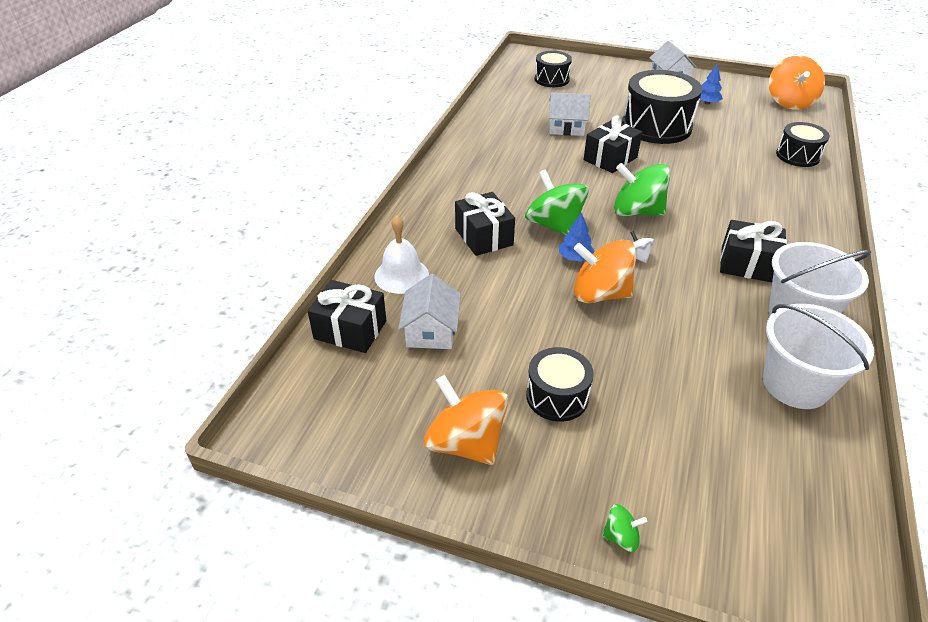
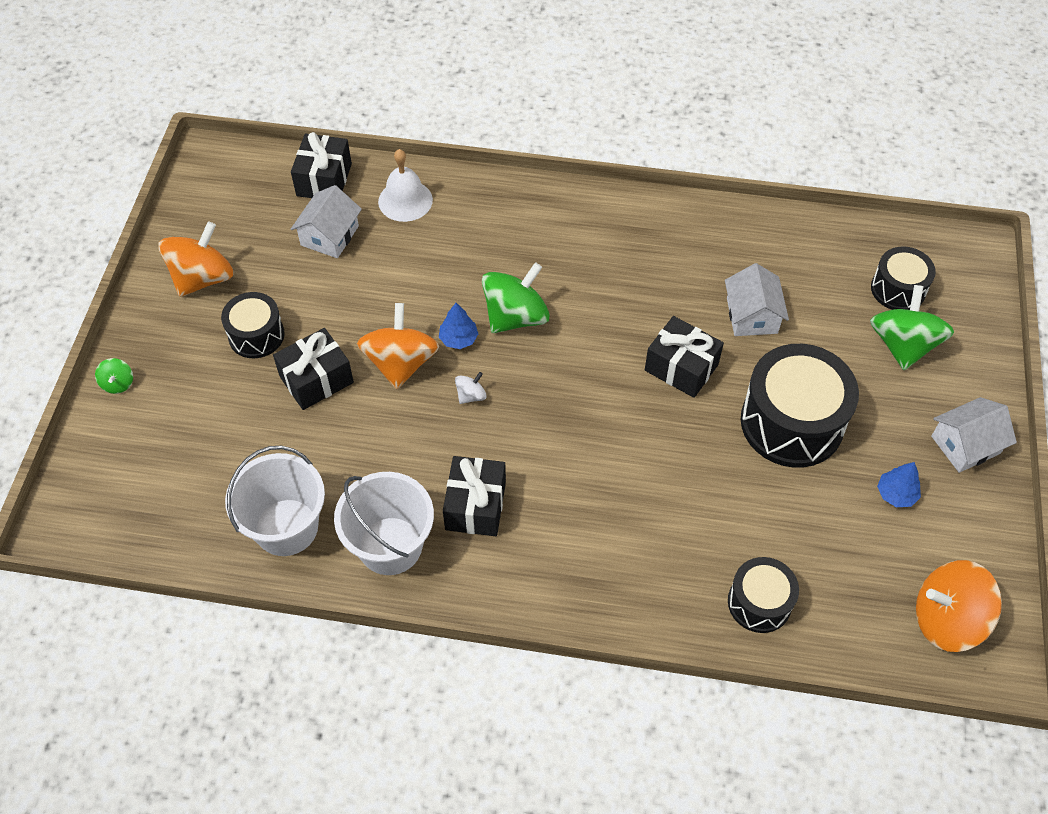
camera: 80 degrees right, 15 degrees up
(431, 330) = (330, 235): white house -> white house turned 60 degrees counterclockwise
(483, 237) = (481, 256): black gift -> black gift (316, 379)
(637, 212) = (561, 397): green spinning top -> green spinning top (903, 345)

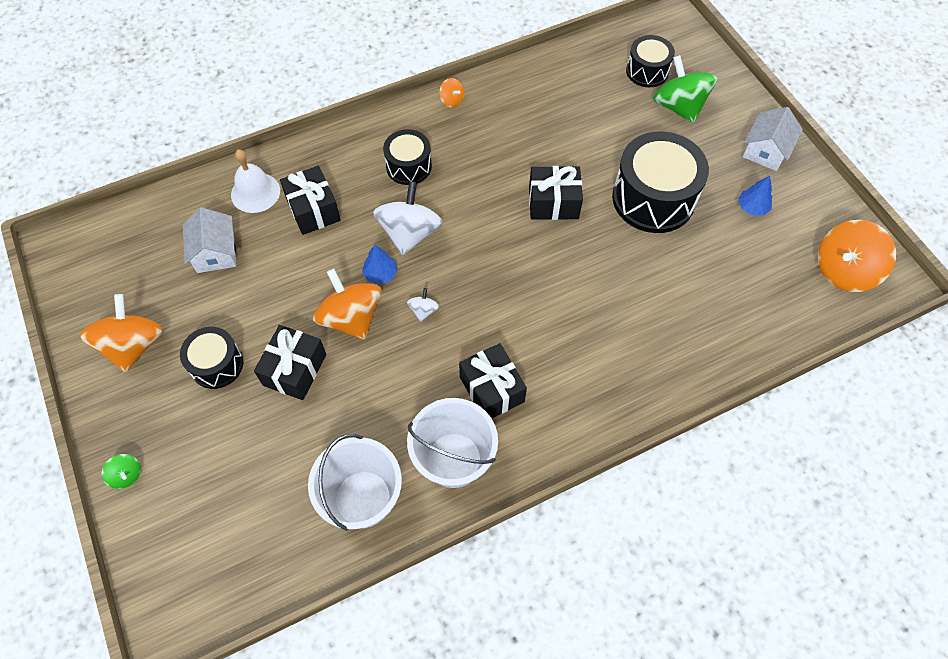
camera: 35 degrees left, 5 degrees up
(324, 180) = (175, 211): black gift -> black gift (313, 210)
(515, 317) = (410, 233): green spinning top -> white spinning top
(660, 211) = (452, 100): none -> orange spinning top
(752, 315) = (571, 140): white house -> none
(759, 603) = (730, 333): black drum -> black drum (409, 166)

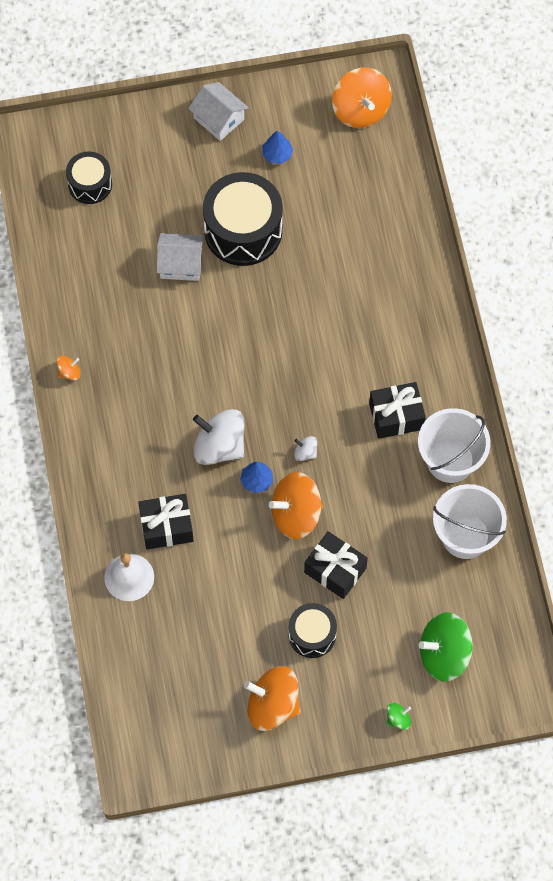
camera: 75 degrees left, 5 degrees up
(215, 252) = (190, 623): white house -> white house (180, 264)
(409, 166) = (140, 431): black drum -> none
(553, 203) = (222, 315): black gift -> none
(679, 106) = (144, 172): green spinning top -> green spinning top (444, 654)

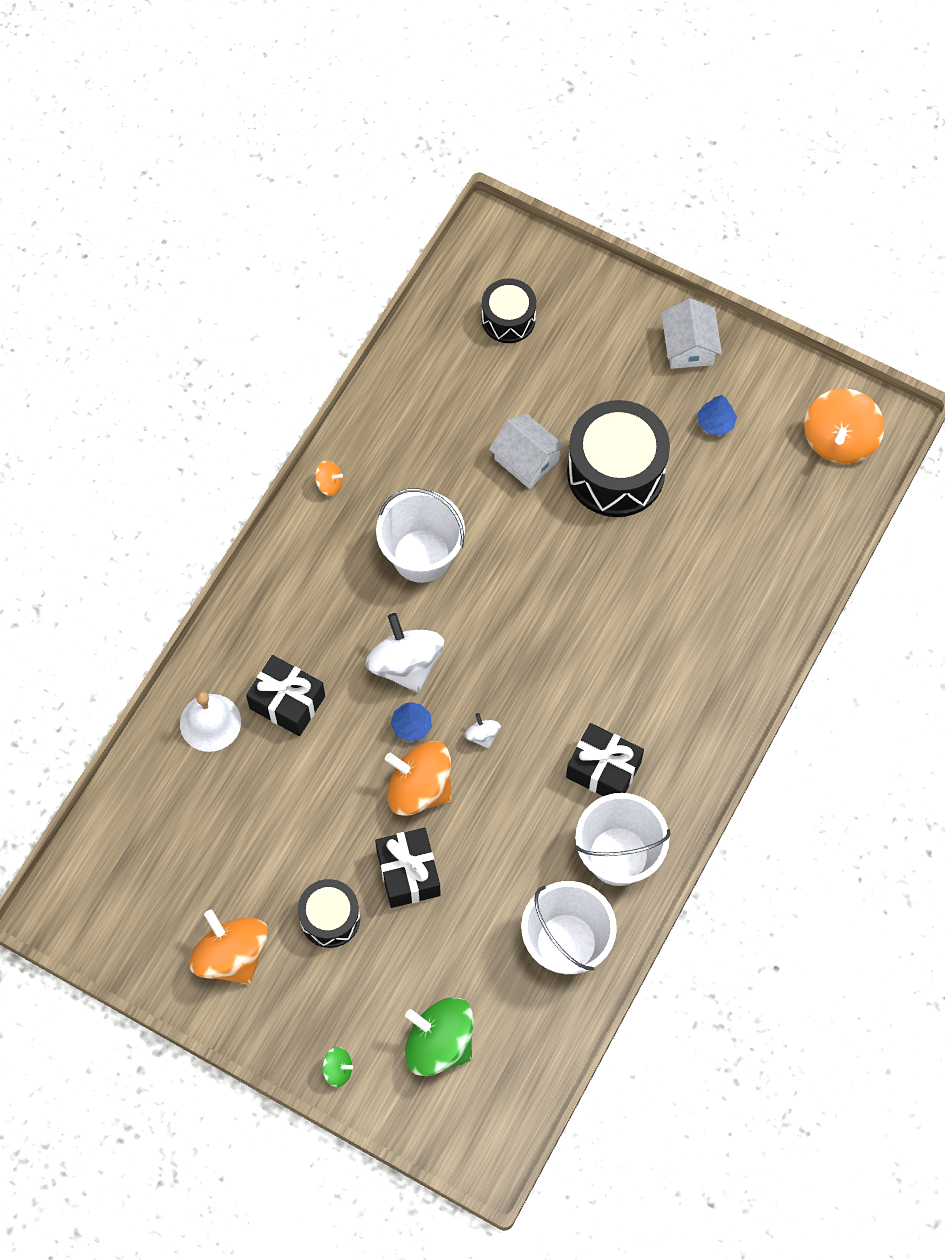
camera: 40 degrees right, 0 degrees up
(169, 372) = (421, 556): none -> white bucket

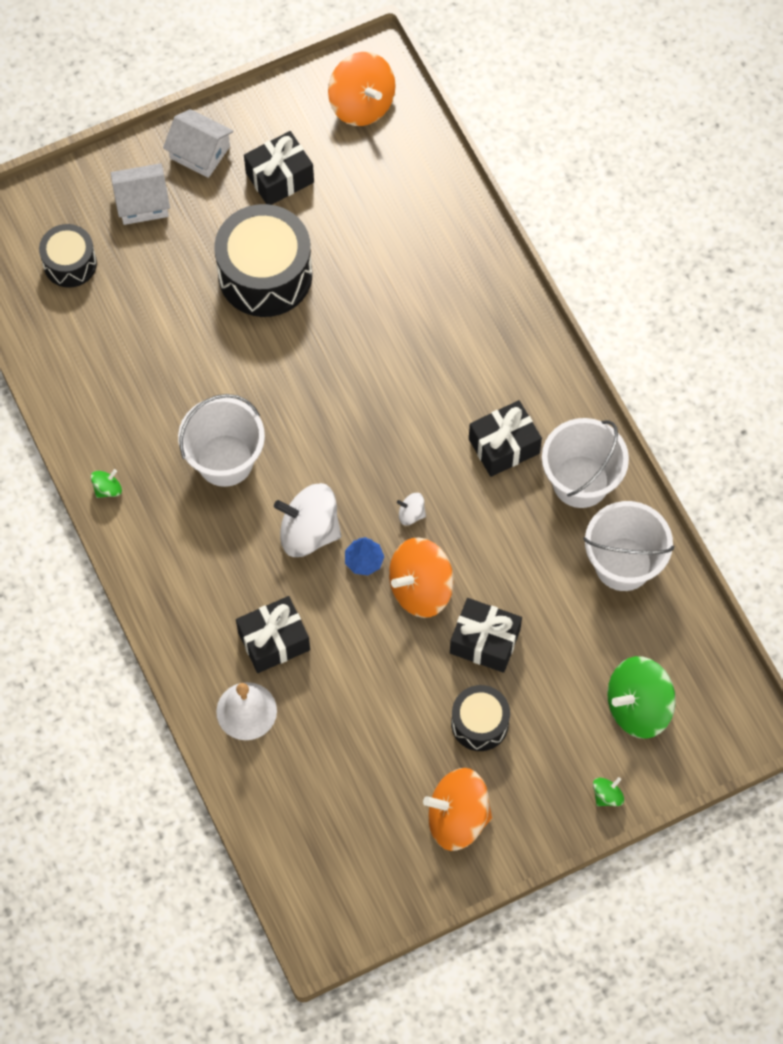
camera: 55 degrees left, 0 degrees up
(329, 484) = (107, 489): orange spinning top -> green spinning top
(526, 459) = (203, 330): white house -> white house (142, 203)
(715, 423) = (279, 178): blue tree -> black gift

